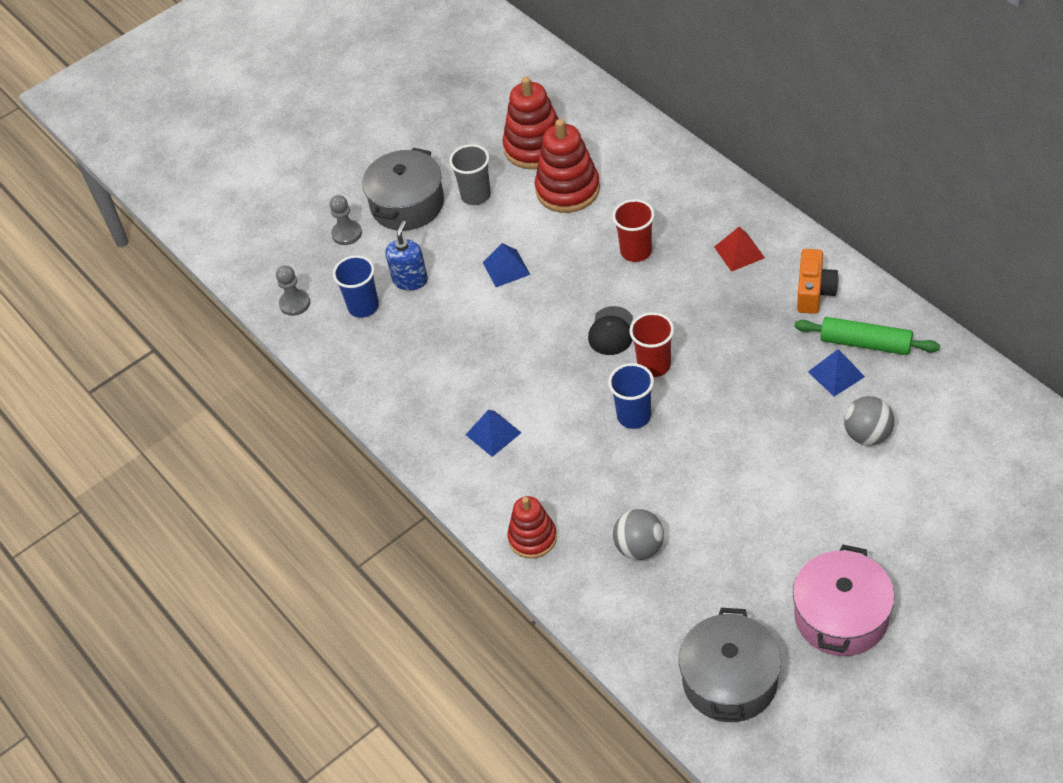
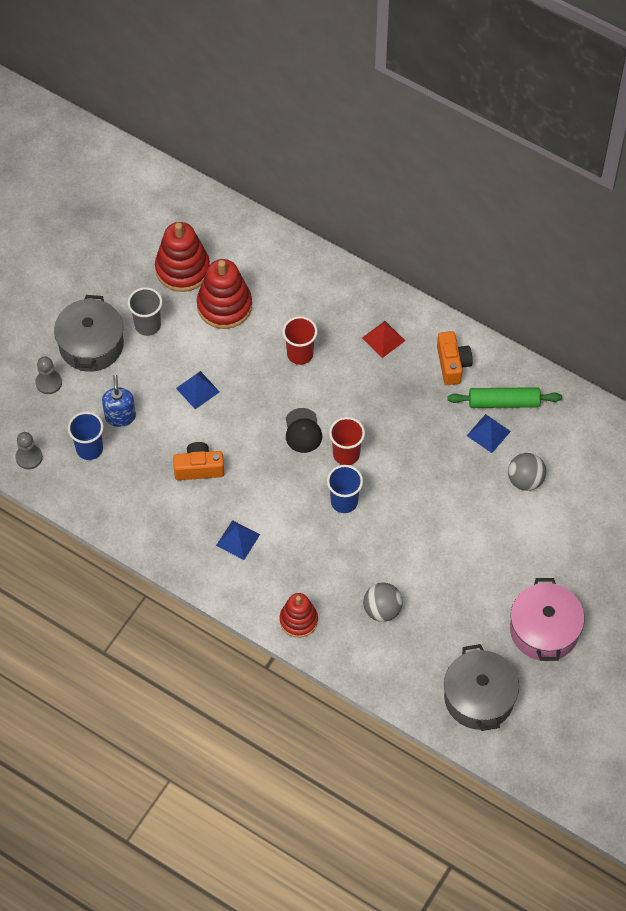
camera: 25 degrees left, 10 degrees up
(477, 349) = (199, 468): none -> orange camera

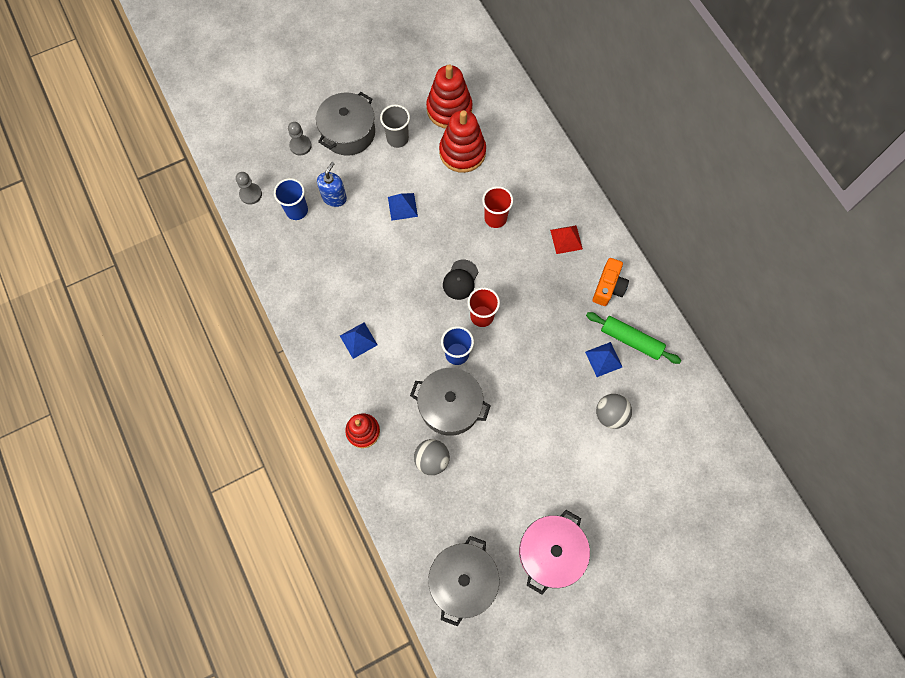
camera: 30 degrees right, 10 degrees up
(199, 468) = (365, 268): orange camera -> none
(368, 552) = (450, 406): none -> grey pot

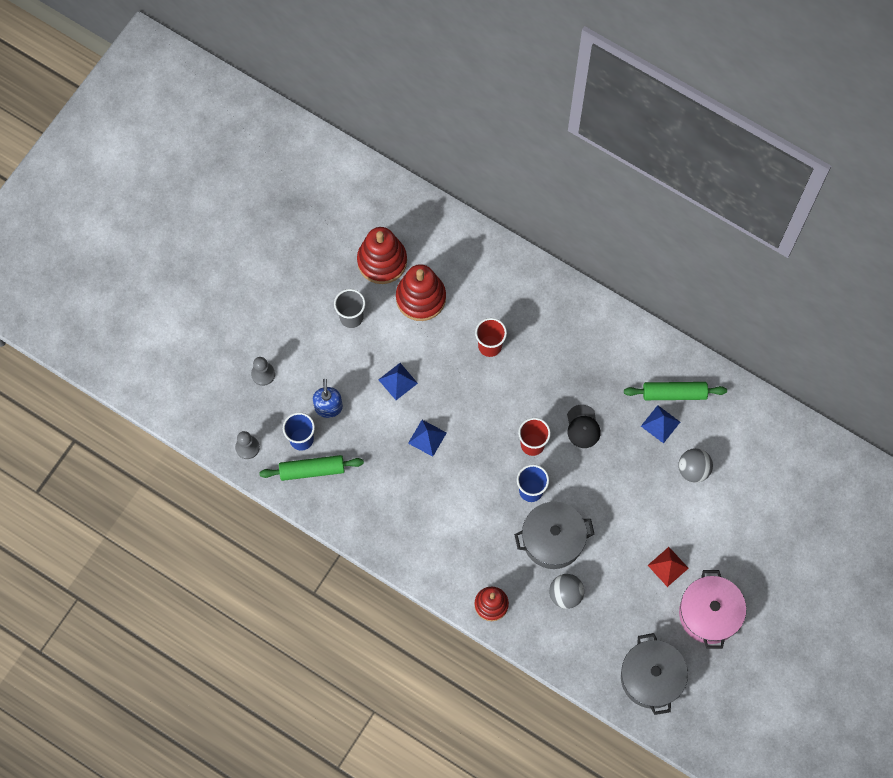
camera: 30 degrees left, 0 degrees up
(289, 239) = (312, 470): none -> green rolling pin
(348, 133) = (300, 336): grey pot -> none
(358, 340) = (436, 527): blue pyramid -> blue pyramid (427, 438)
(460, 280) = (493, 421): black cap -> black cap (583, 426)
(566, 239) = (565, 331): red pyramid -> red pyramid (668, 566)
(608, 287) = (628, 356): orange camera -> none

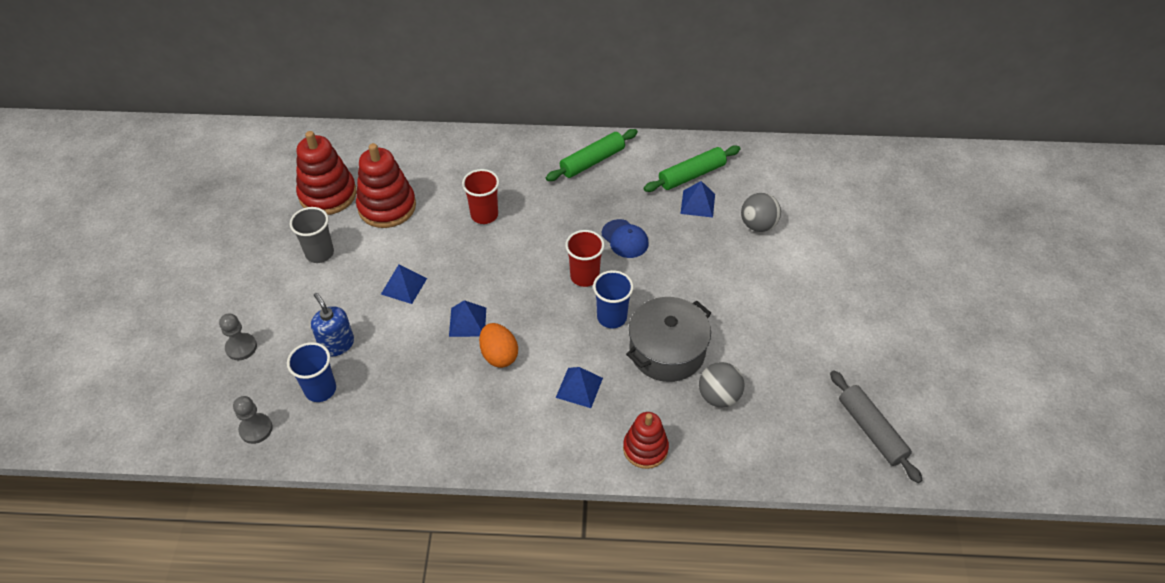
camera: 30 degrees left, 20 degrees down
(312, 470) = (349, 414): green rolling pin -> green rolling pin (592, 161)
(434, 478) = (499, 355): none -> orange egg
(474, 534) = (579, 387): none -> blue pyramid
(583, 426) = (625, 239): black cap -> blue cap
(651, 677) = (871, 430): grey pot -> grey rolling pin
(668, 566) = (801, 317): red pyramid -> none
(709, 613) = (876, 339): pink pot -> none

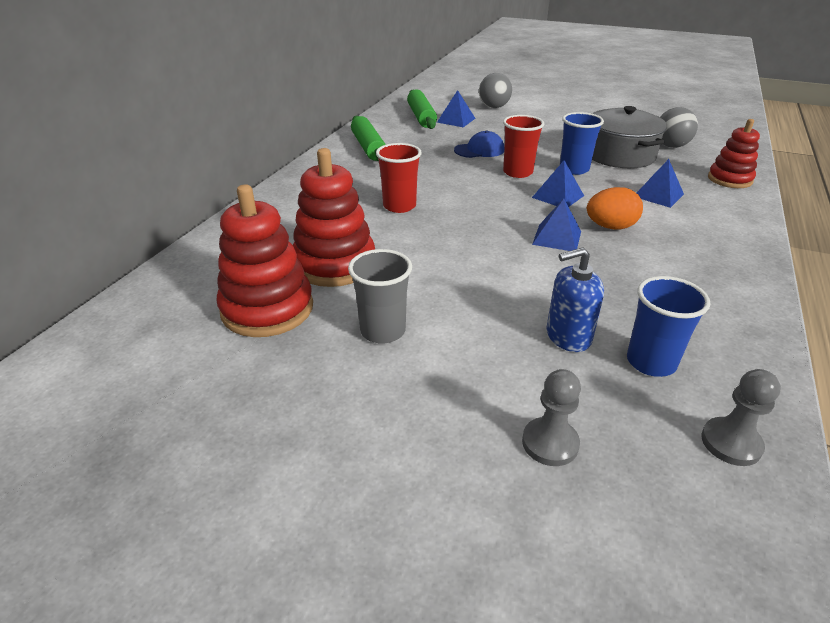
camera: 70 degrees left, 15 degrees down
(404, 286) = (483, 270): blue pyramid -> blue pyramid (558, 196)
(871, 430) = (703, 111): grey rolling pin -> none

